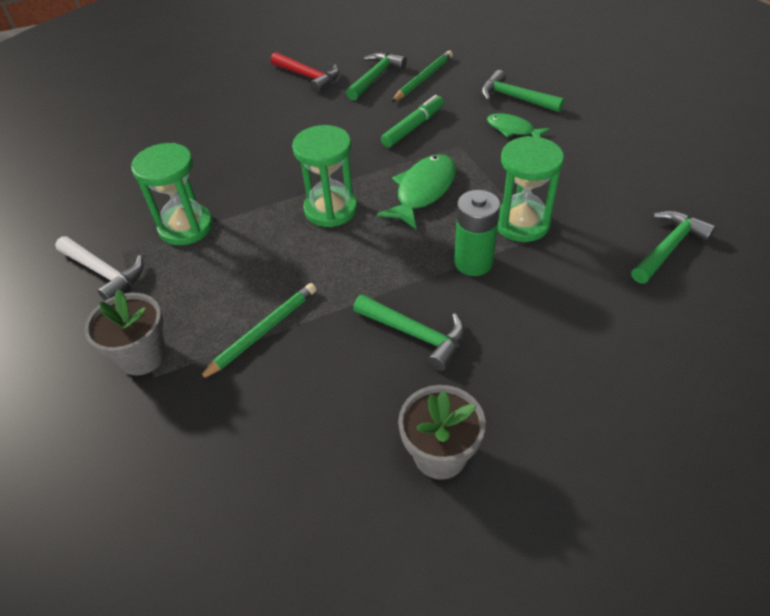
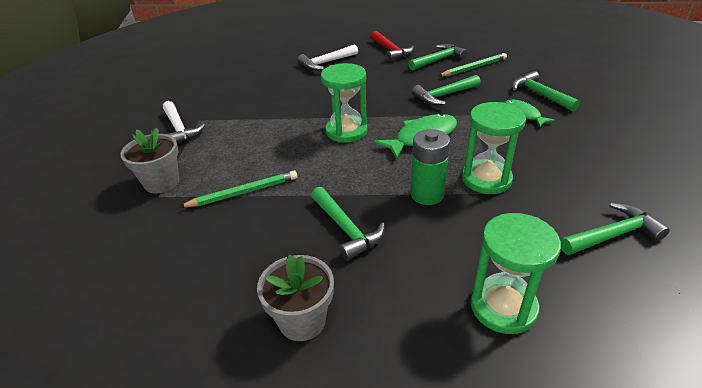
camera: 25 degrees right, 10 degrees down
(186, 227) = (246, 117): green hourglass -> green hourglass (503, 307)
(236, 115) = (326, 63): none -> white hammer
(413, 127) = (444, 95): green marker -> green hammer

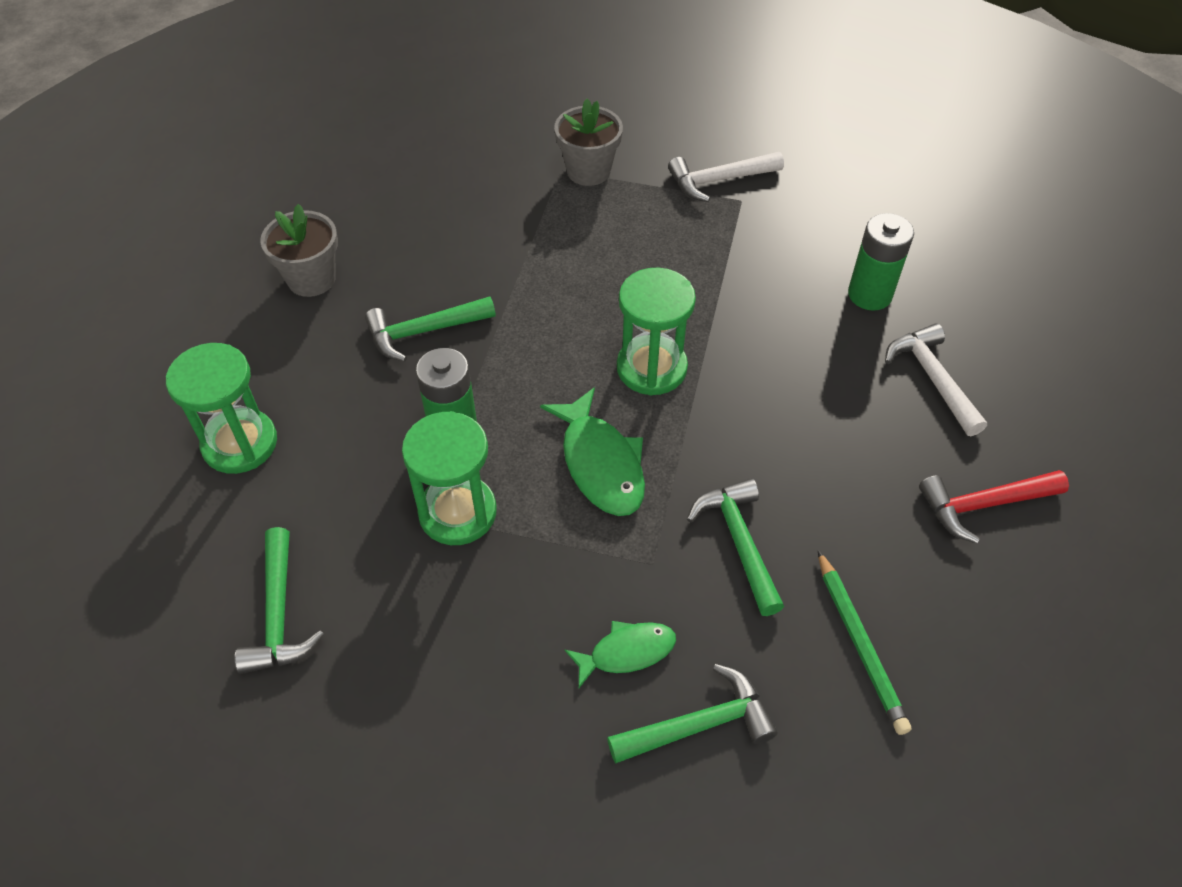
camera: 100 degrees right, 15 degrees up
(243, 192) = (537, 243): green pencil -> none
(275, 79) = (869, 294): none -> green battery
(438, 60) = (915, 585): green hammer -> none

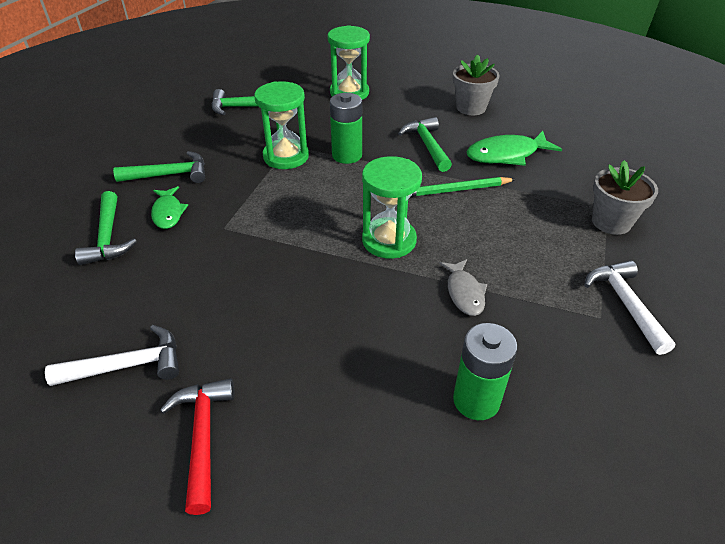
camera: 95 degrees right, 10 degrees down
(600, 464) = (307, 211): green fish -> green fish (506, 155)
(730, 299) = (464, 293): none -> grey fish
(739, 542) = (224, 269): green hammer -> green hammer (170, 175)
(860, 644) = (118, 321): green pencil -> green pencil (456, 190)
(932, 378) = (359, 431): white hammer -> white hammer (128, 365)

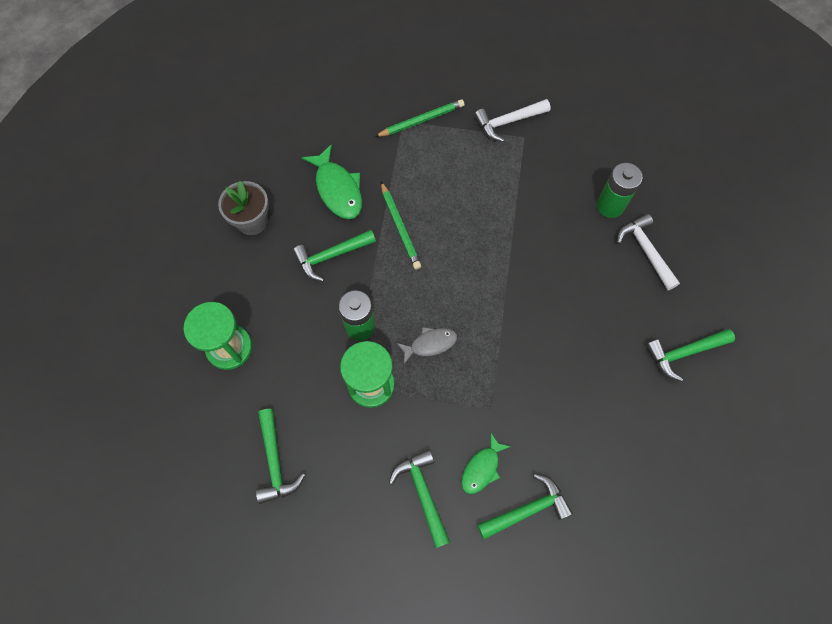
camera: 100 degrees left, 25 degrees up
(128, 365) = (650, 424): white hammer -> white hammer (645, 250)
(168, 213) = (482, 468): green fish -> green fish turned 150 degrees clockwise
(203, 437) = (684, 353): red hammer -> green hammer
(389, 240) = (478, 272): green hourglass -> none
(464, 293) = (522, 216): grey fish -> grey fish (430, 344)
(611, 222) = (421, 120): grey flower pot -> green pencil

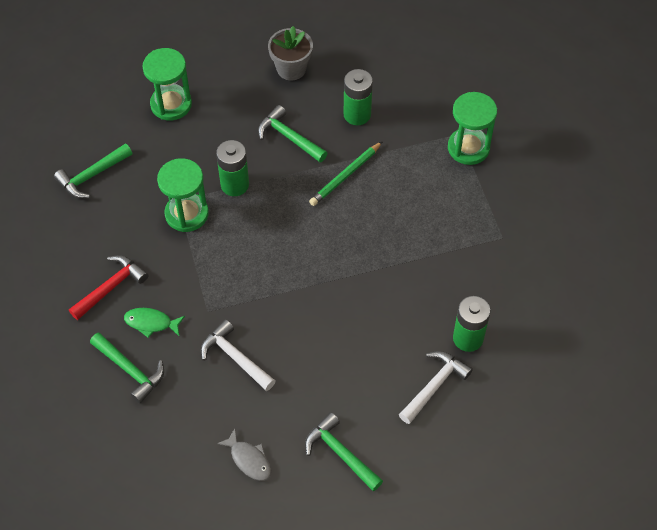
camera: 65 degrees right, 10 degrees down
(337, 189) = (357, 114): green fish -> green battery
(421, 120) = (468, 148): green pencil -> green hourglass
(422, 493) = (111, 287): green hammer -> red hammer
(430, 344) = (244, 242): grey fish -> grey fish (249, 459)
(508, 122) = (511, 218): white hammer -> white hammer (235, 357)

